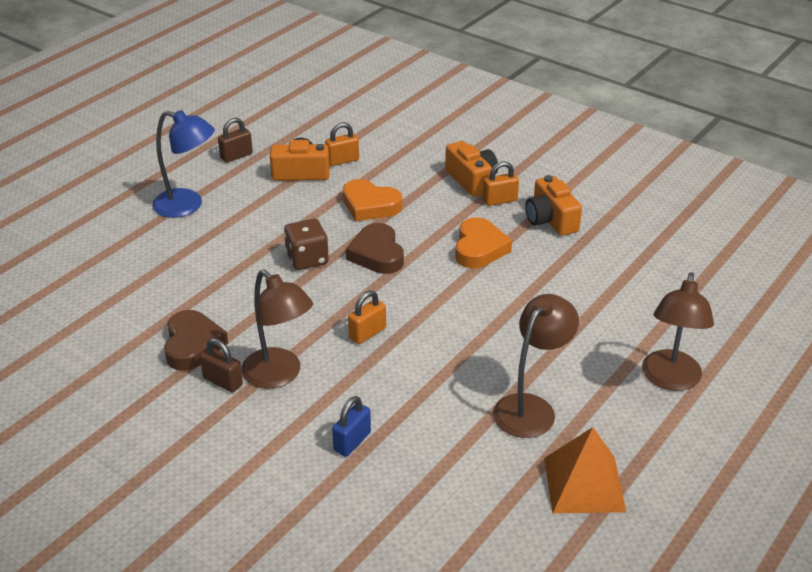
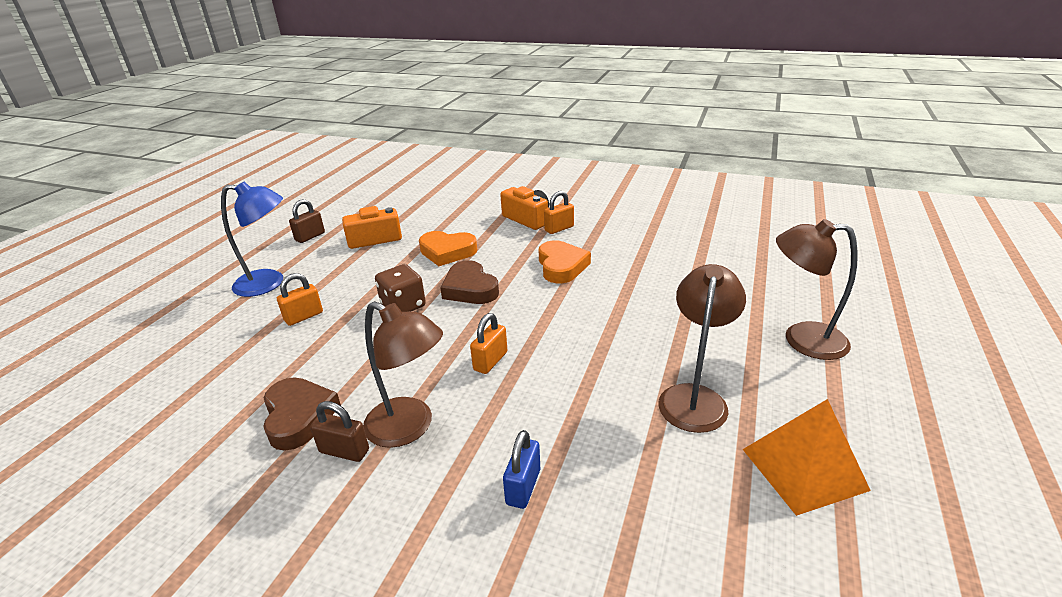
camera: 15 degrees left, 5 degrees down
(342, 160) = (409, 224): orange padlock -> orange padlock (304, 316)
(550, 220) = (609, 234): orange camera -> none
(670, 380) = (802, 339): brown lamp -> brown lamp turned 105 degrees clockwise

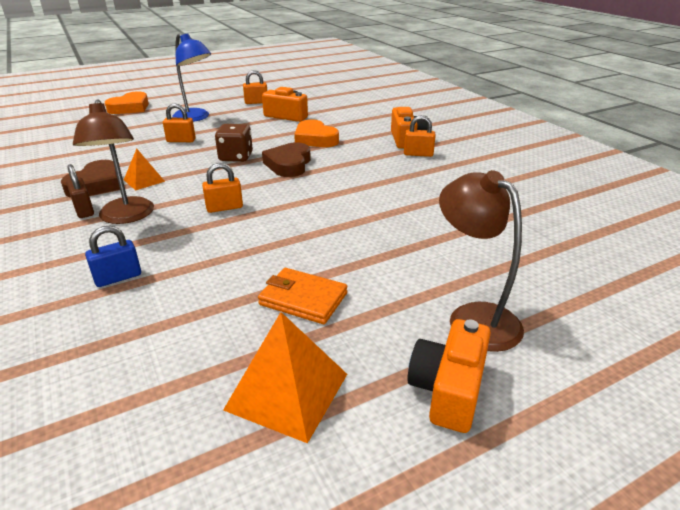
camera: 40 degrees right, 0 degrees up
(310, 237) = (256, 102): brown padlock -> orange padlock
(350, 381) = (144, 180): none -> orange pyramid
(561, 266) = (373, 177): orange heart -> orange heart (130, 108)
(694, 397) = (303, 299): brown lamp -> orange wallet
(867, 396) = (448, 389): none -> orange camera

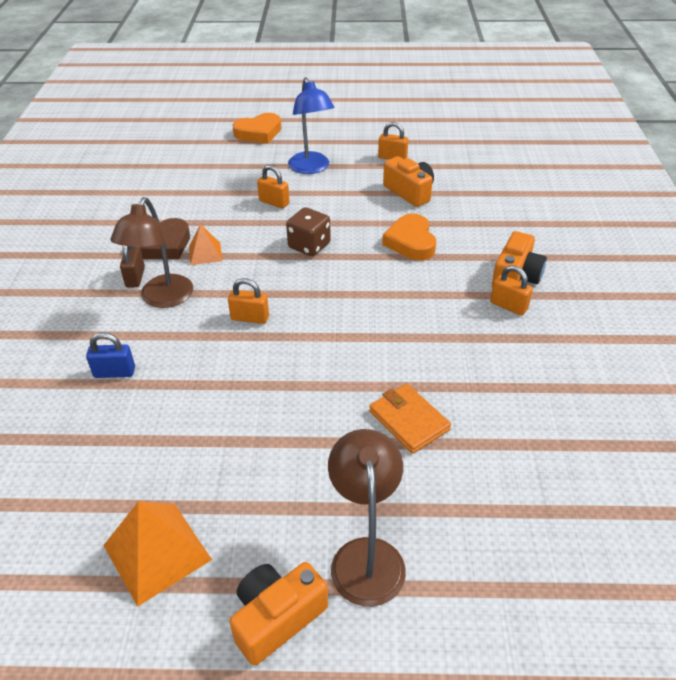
camera: 30 degrees right, 10 degrees up
(289, 164) = (353, 275): brown heart -> none
(303, 299) = (237, 462): orange wallet -> orange wallet (409, 420)

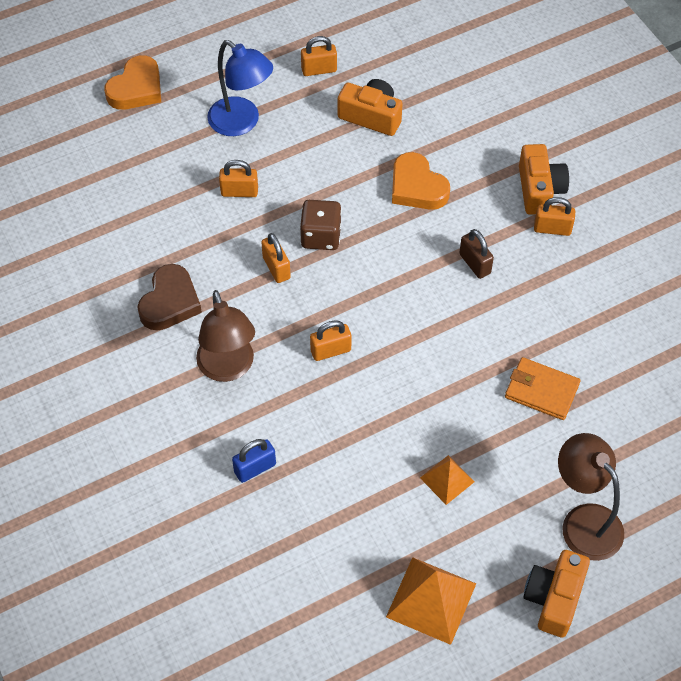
camera: 30 degrees left, 15 degrees up
(135, 277) = (177, 355): brown padlock -> brown padlock (475, 264)
(205, 253) = (223, 293): orange pyramid -> orange pyramid (447, 479)
(258, 252) = (276, 268): none -> orange padlock

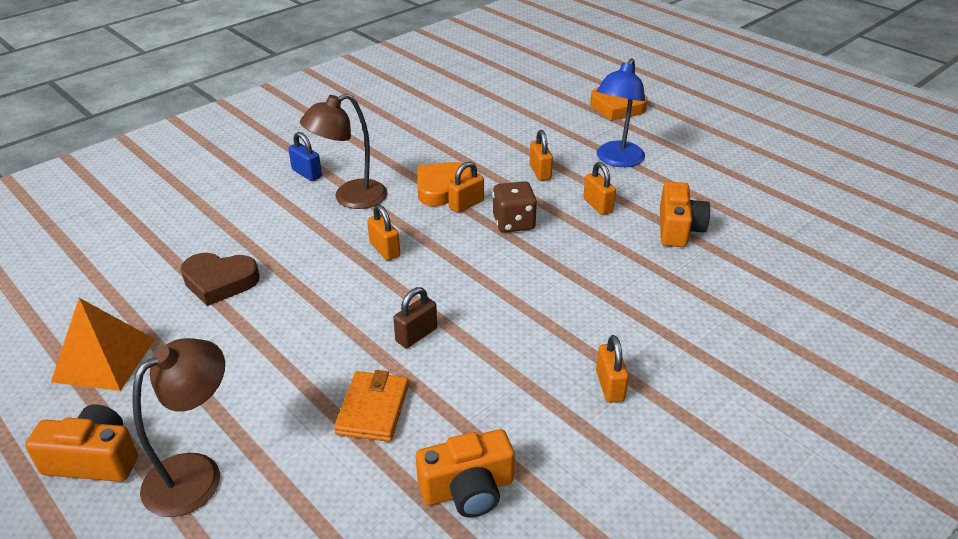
camera: 75 degrees right, 20 degrees down
(170, 302) = (409, 160): brown heart -> brown heart (220, 282)
(255, 468) = (250, 229): blue padlock -> blue padlock (307, 173)
(319, 70) = (711, 189): orange padlock -> orange padlock (598, 205)
(417, 187) = (607, 272): orange heart -> orange heart (441, 188)
(447, 479) = (246, 349): orange pyramid -> none
(475, 264) = (528, 329): brown padlock -> brown padlock (416, 335)
(539, 189) = (662, 366): orange camera -> orange camera (468, 489)

